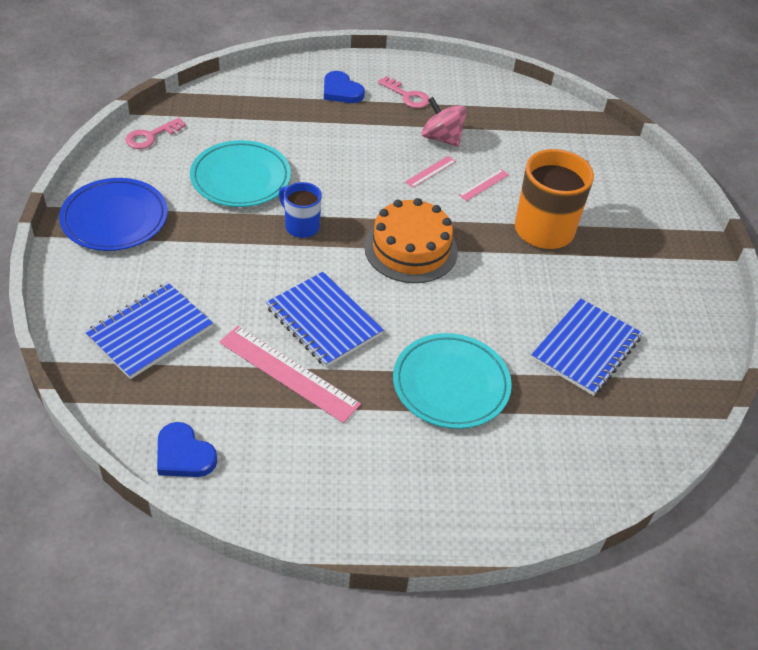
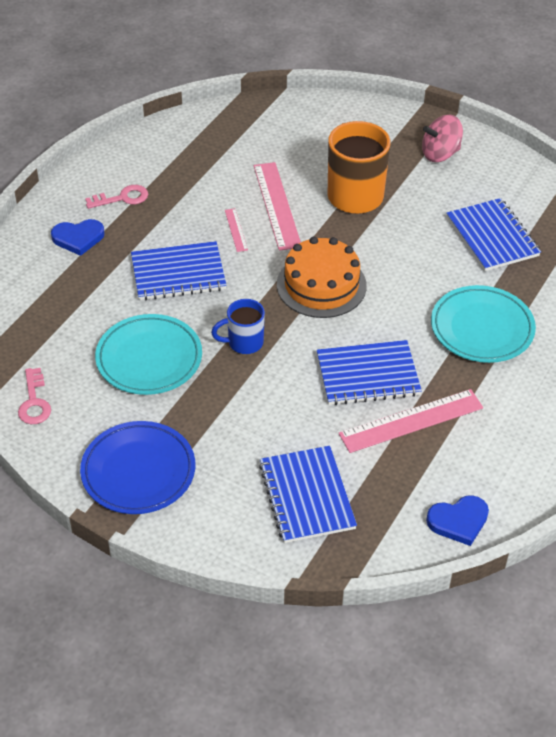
camera: 55 degrees left, 0 degrees up
(349, 158) = (178, 273): none -> blue notebook
(441, 138) = (198, 203): pink spinning top -> pink spinning top (440, 154)
(484, 185) = (277, 205): pink ruler -> pink ruler, size x2.09

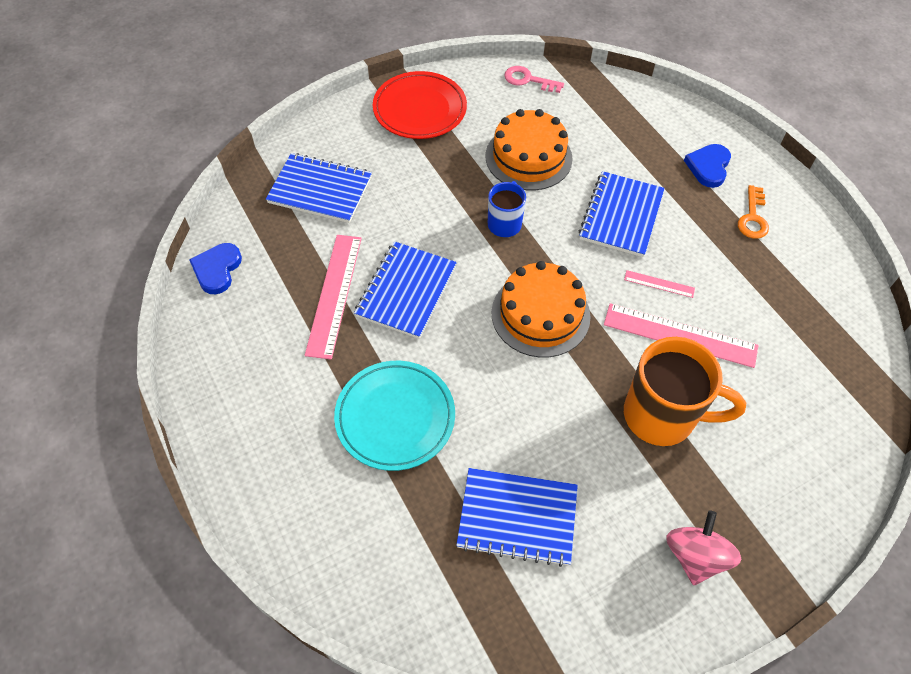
camera: 120 degrees right, 10 degrees up
(122, 198) = (752, 217): pink key -> orange key
(138, 471) = (420, 109): blue plate -> red plate
(149, 358) = (528, 157): turquoise plate -> orange cake

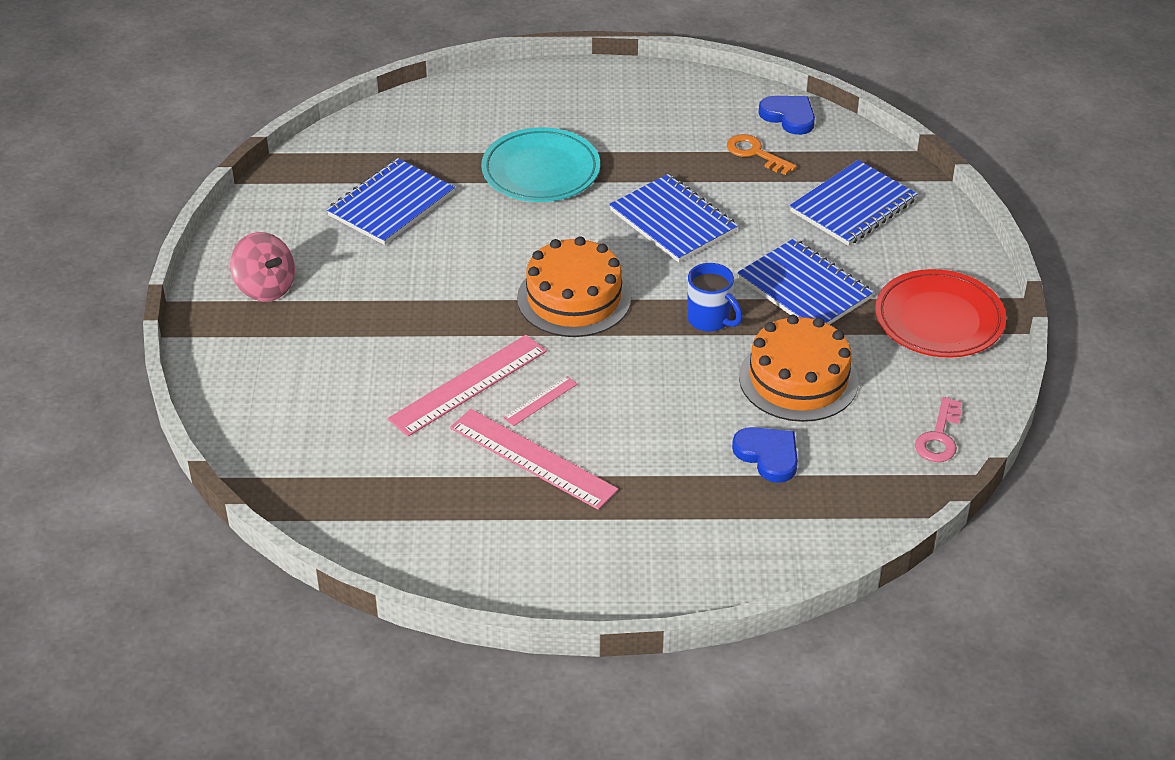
camera: 120 degrees right, 15 degrees down
(334, 294) = (704, 176): pink ruler -> pink ruler (533, 458)
(528, 80) = (939, 436): pink key -> pink key turned 150 degrees clockwise
(621, 216) = (654, 416): blue notebook -> blue notebook (804, 288)
(662, 416) = (398, 329): orange mug -> none
(708, 167) = (673, 534): blue heart -> blue heart (768, 455)
(752, 217) = (567, 531): orange key -> orange key (755, 153)

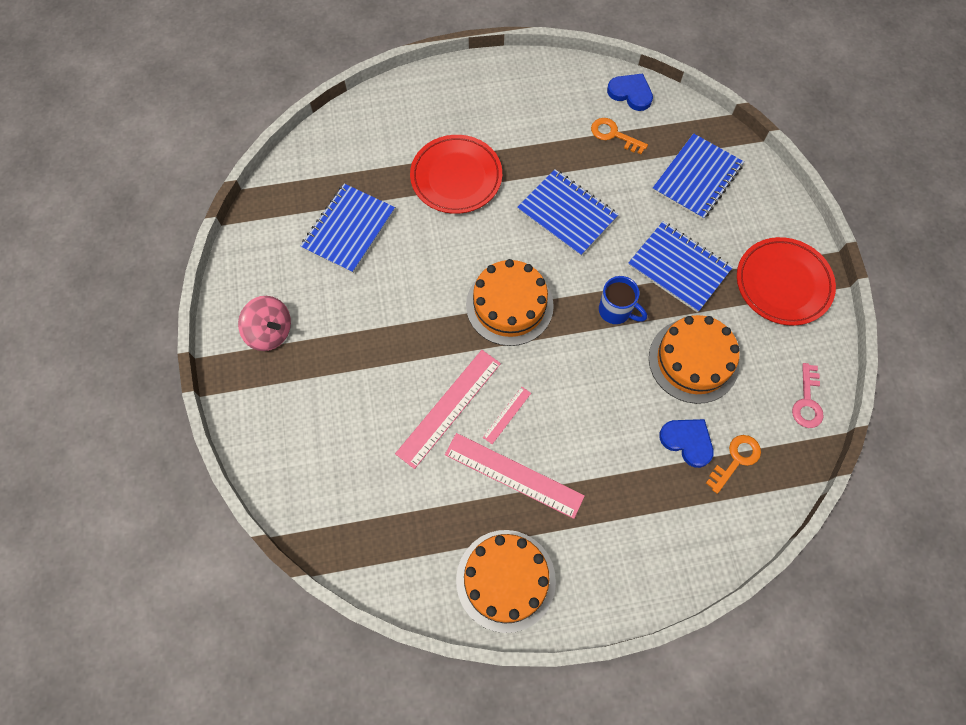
camera: 10 degrees left, 25 degrees up
(493, 556) = (505, 580): none -> orange cake
(541, 171) = (456, 177): turquoise plate -> red plate
(827, 481) = (736, 460): none -> orange key

